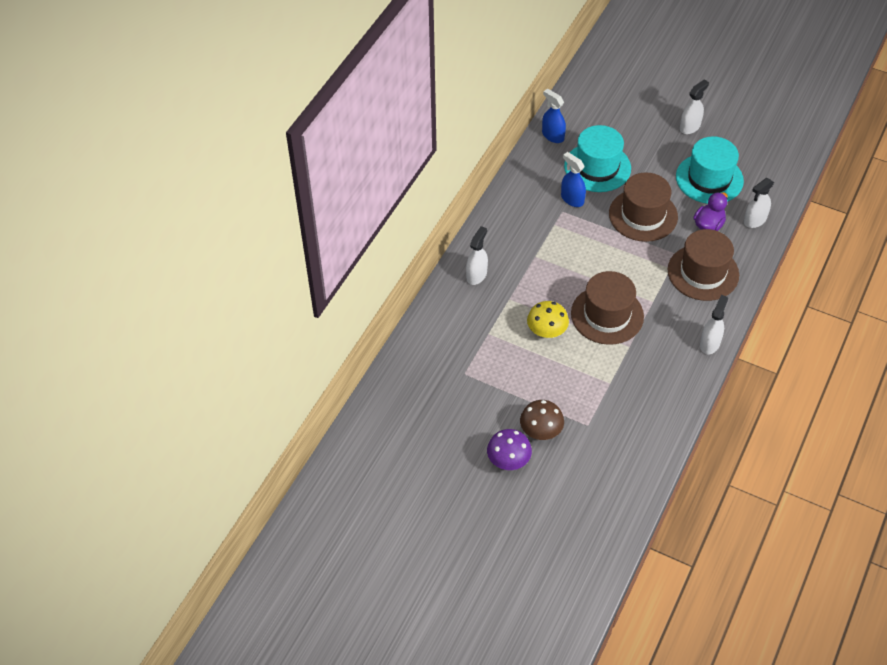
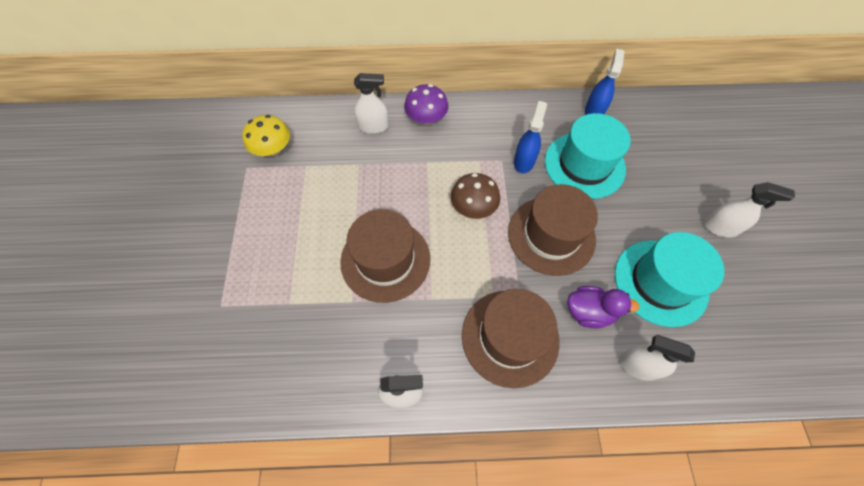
camera: 60 degrees right, 10 degrees up
(508, 459) = (149, 249): purple mushroom -> purple mushroom (426, 118)
(541, 430) = (197, 263): brown mushroom -> brown mushroom (473, 207)
(547, 330) = (334, 212): yellow mushroom -> yellow mushroom (273, 149)

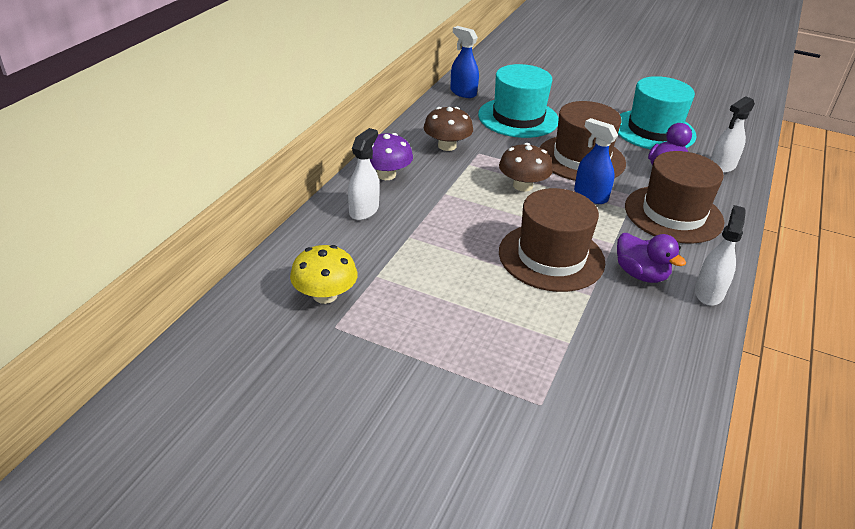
camera: 65 degrees left, 25 degrees down
(399, 332) = (640, 274): none -> purple duck
(495, 136) = (447, 146): none -> brown mushroom
(524, 161) = (490, 142): blue spray bottle -> blue spray bottle (590, 195)
(720, 227) = (619, 91): white spray bottle -> none

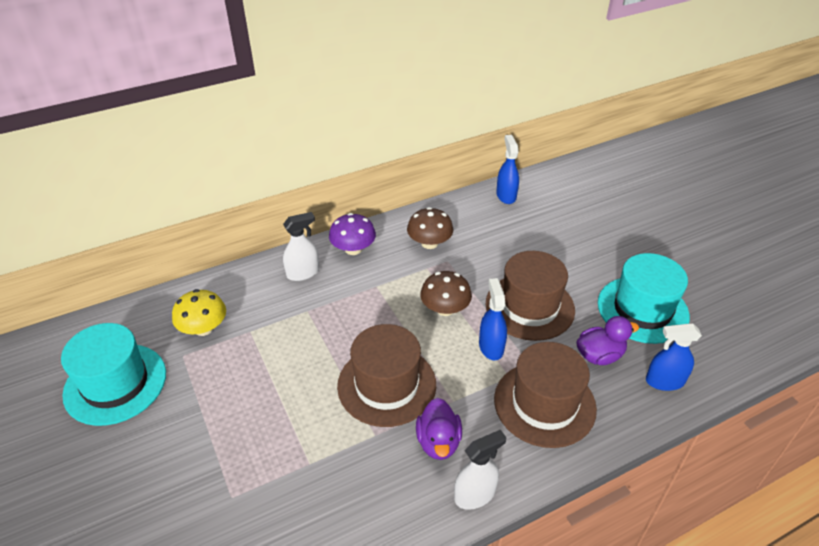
camera: 40 degrees right, 5 degrees up
(518, 118) = (524, 240): turquoise hat -> turquoise hat (115, 383)
(722, 166) = (664, 381): white spray bottle -> blue spray bottle

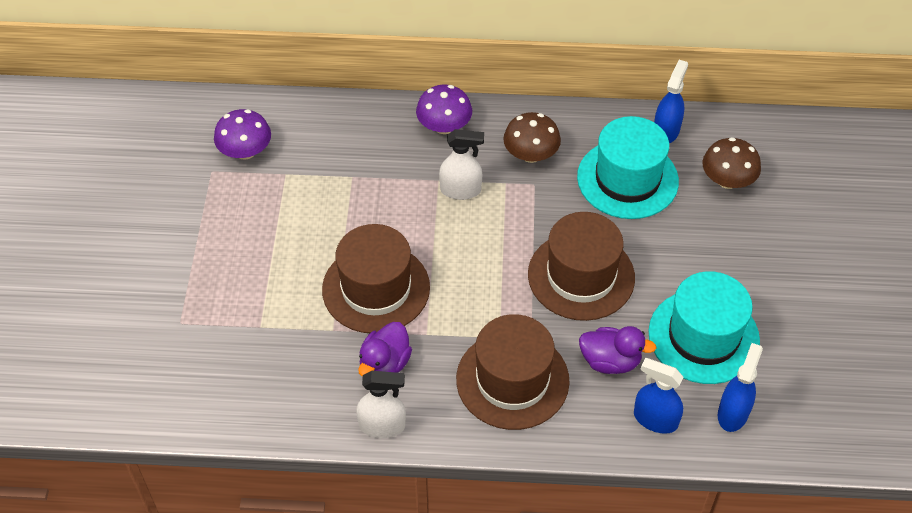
camera: 30 degrees right, 10 degrees up
(115, 383) = (141, 172): turquoise hat -> turquoise hat (627, 179)
(203, 328) = (245, 151): yellow mushroom -> purple mushroom
(303, 273) = (375, 132): white spray bottle -> white spray bottle (461, 190)
(445, 309) = (490, 237): brown mushroom -> brown mushroom (727, 180)
(491, 346) = (506, 299): blue spray bottle -> blue spray bottle (733, 413)

